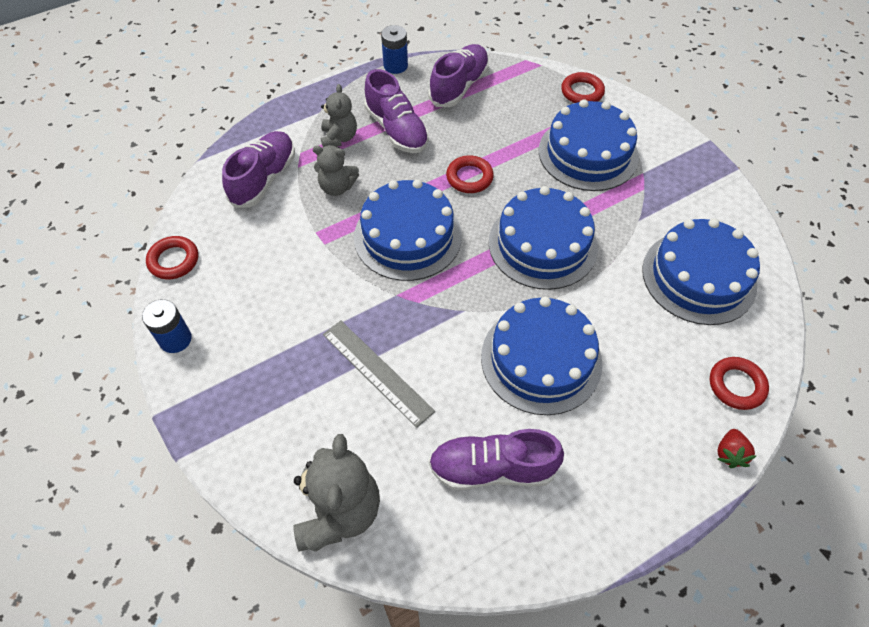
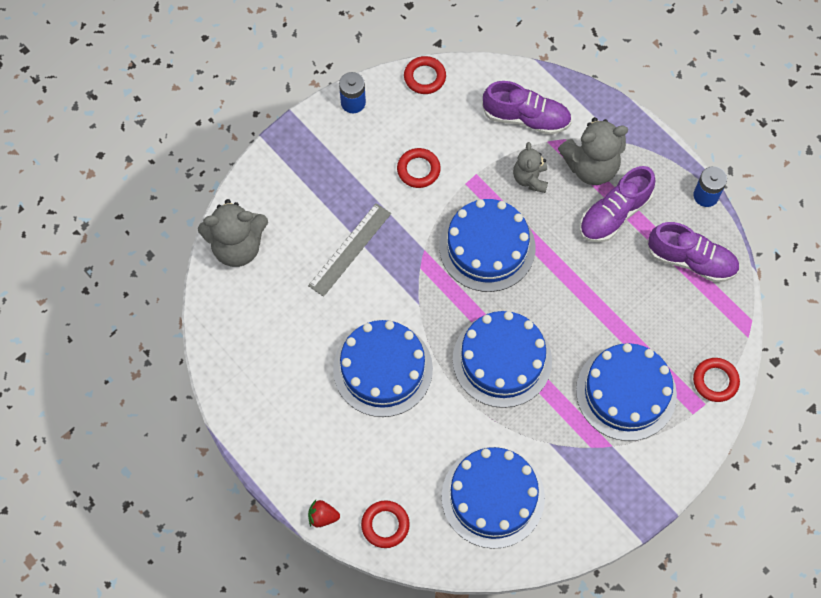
camera: 80 degrees right, 10 degrees up
(339, 138) = (591, 167): grey teddy bear -> grey teddy bear, size x1.65
(469, 177) = (568, 288): red ring -> red ring (418, 170)
(492, 468) = (284, 343): purple shoe -> none

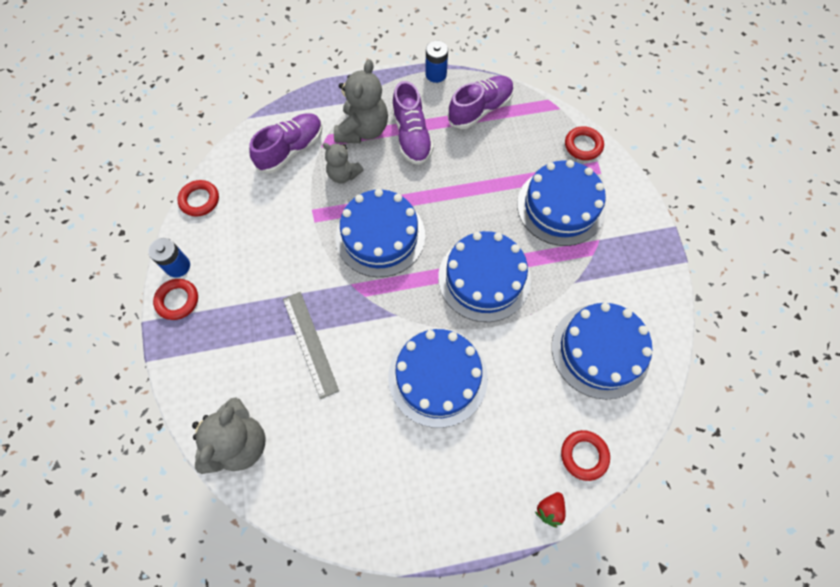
camera: 60 degrees left, 0 degrees up
(418, 170) = (277, 249): red ring -> red ring (177, 300)

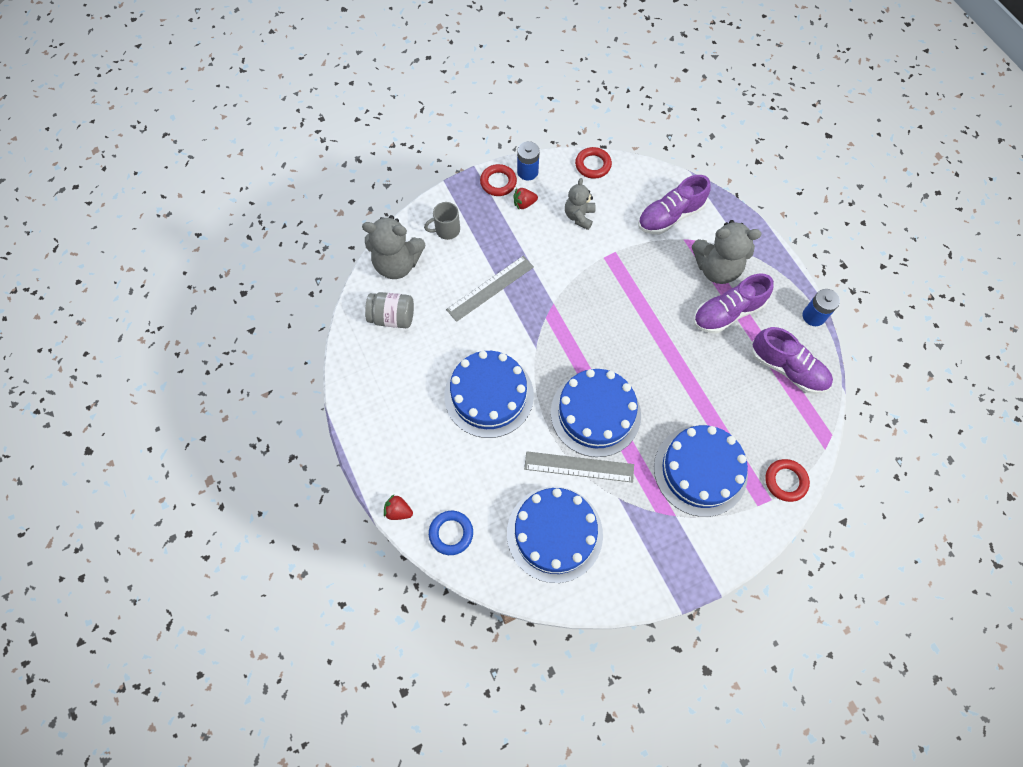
camera: 75 degrees right, 0 degrees up
(216, 373) = (446, 230): none -> grey mug
(218, 280) = (524, 204): none -> red strawberry
(291, 150) = (670, 216): purple shoe -> purple shoe turned 120 degrees clockwise
(309, 464) = (392, 317): none -> grey jar
(343, 175) = (660, 266): grey teddy bear -> grey teddy bear (579, 216)
(380, 236) = (608, 314): blue cake -> none
(536, 309) = (579, 467): none -> grey ruler
(584, 455) = (451, 533): red ring -> blue ring

